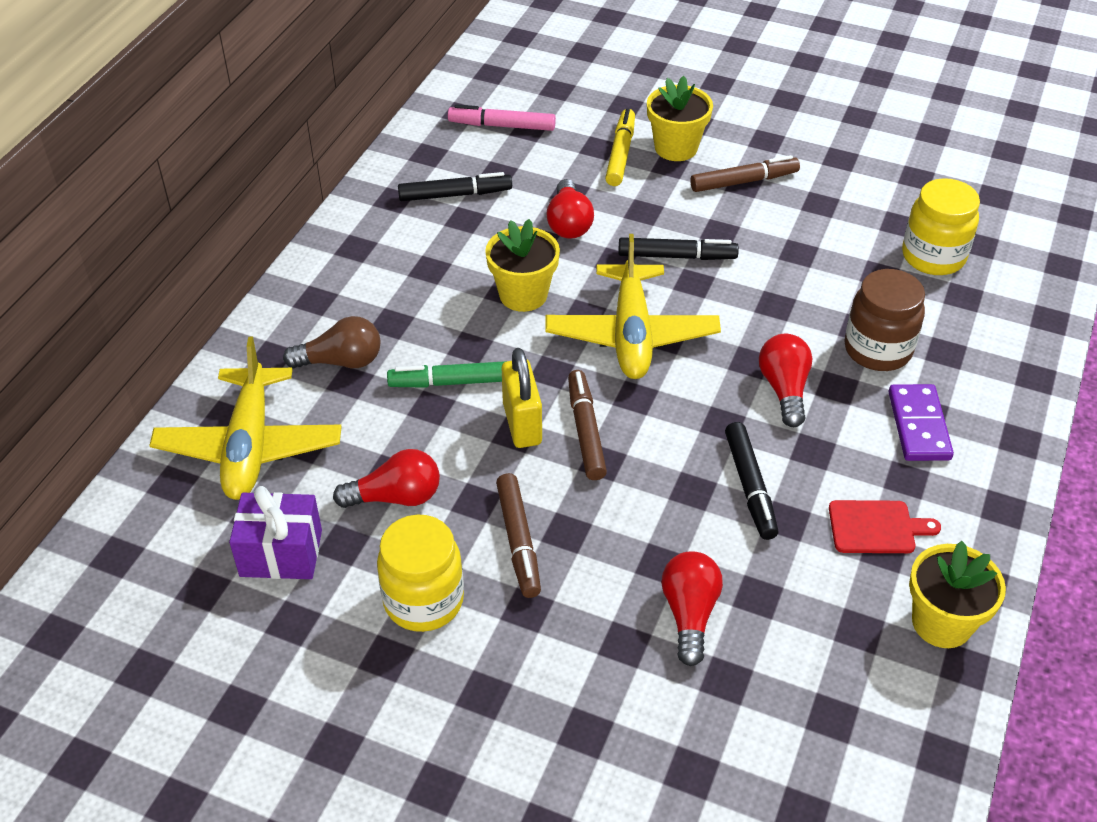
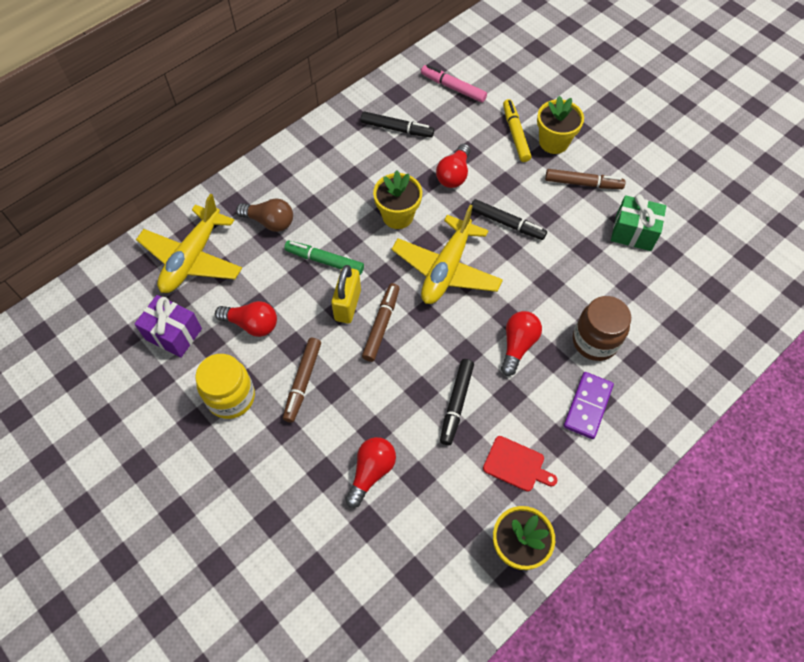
camera: 25 degrees right, 15 degrees up
(620, 154) = (515, 134): yellow marker -> yellow marker turned 45 degrees counterclockwise
(842, 215) = (633, 232): none -> green gift
(933, 257) = (675, 287): yellow jar -> none

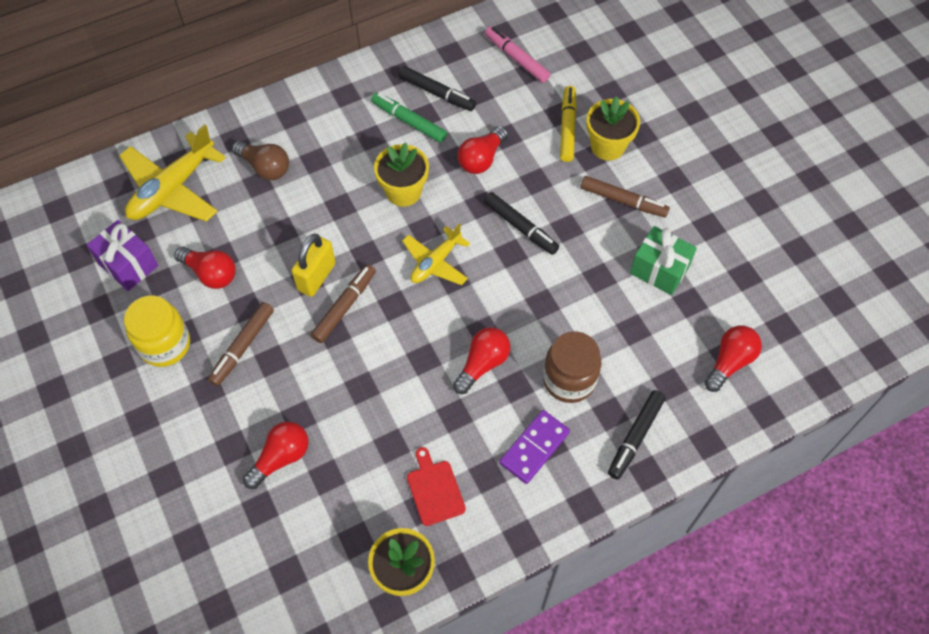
camera: 15 degrees right, 0 degrees up
(324, 261) = (308, 223): green marker -> green marker (409, 121)
(446, 269) = (435, 262): yellow plane -> yellow plane, size x0.61
(456, 403) = (394, 409): black marker -> black marker (635, 437)
(516, 465) = (434, 489): red cutting board -> red cutting board turned 150 degrees counterclockwise
(718, 294) = (729, 362): none -> red light bulb

